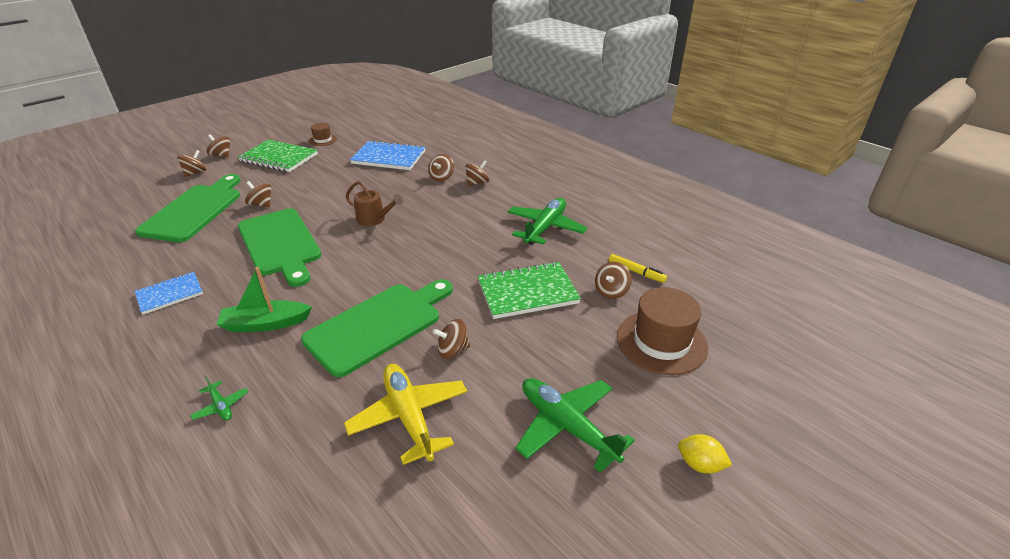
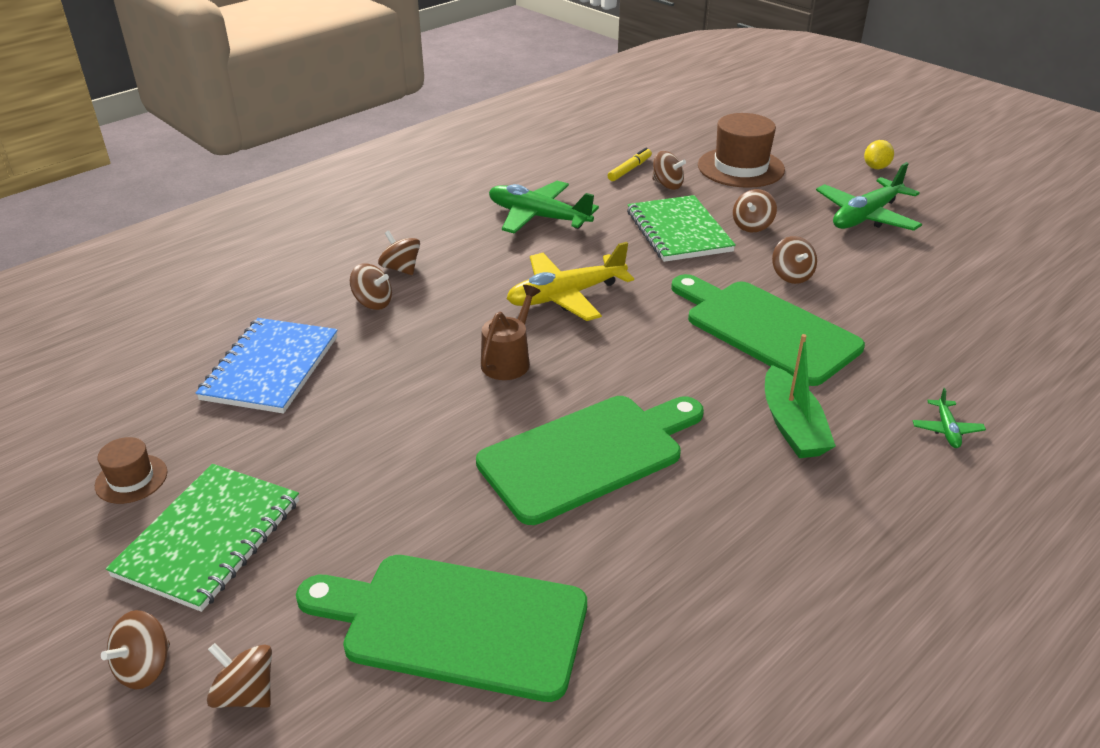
camera: 90 degrees left, 0 degrees up
(170, 294) = (752, 558): blue notebook -> none
(221, 406) = (946, 430): green plane -> green plane turned 135 degrees clockwise
(261, 204) = (440, 514): brown spinning top -> brown spinning top (752, 226)
(409, 416) = (895, 296): yellow plane -> yellow plane (565, 296)

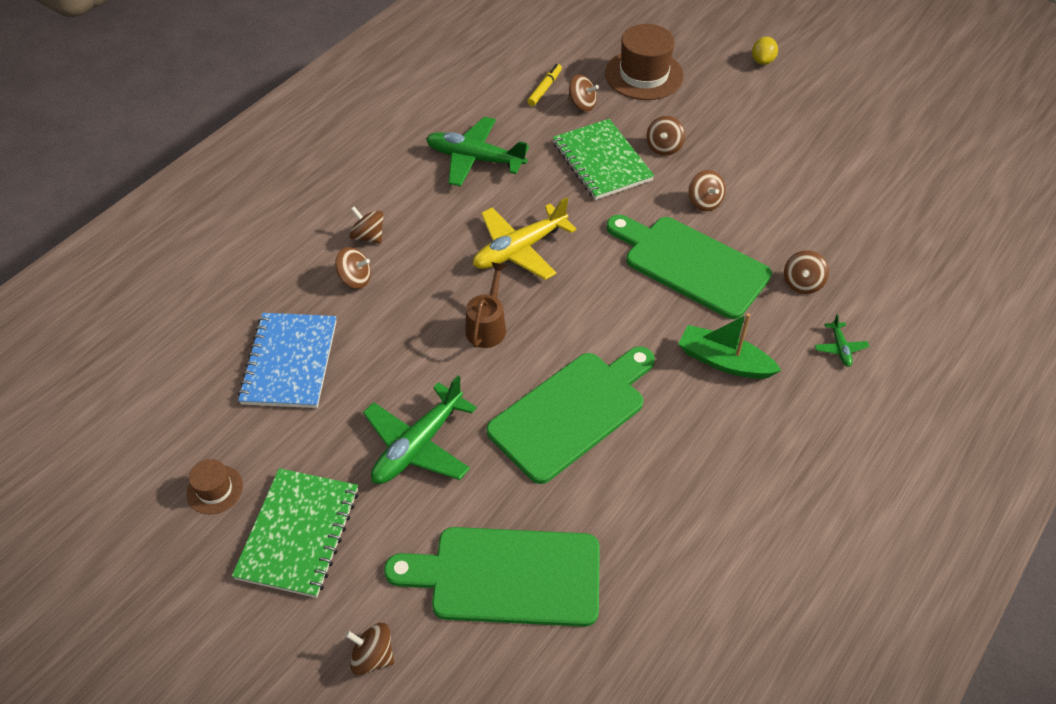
camera: 10 degrees left, 15 degrees up
(145, 667) = (291, 648): brown spinning top -> brown spinning top (802, 283)
(792, 426) = (724, 361): green boat -> green boat turned 135 degrees clockwise
(866, 216) = (759, 124): green plane -> green plane (418, 445)

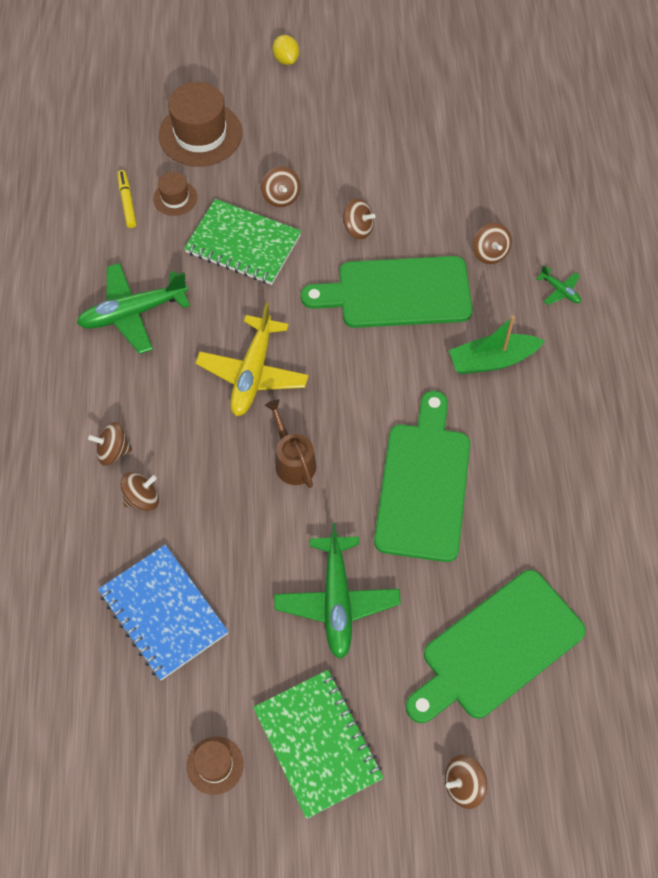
camera: 40 degrees left, 10 degrees up
(582, 104) = (175, 198): brown spinning top -> brown hat

